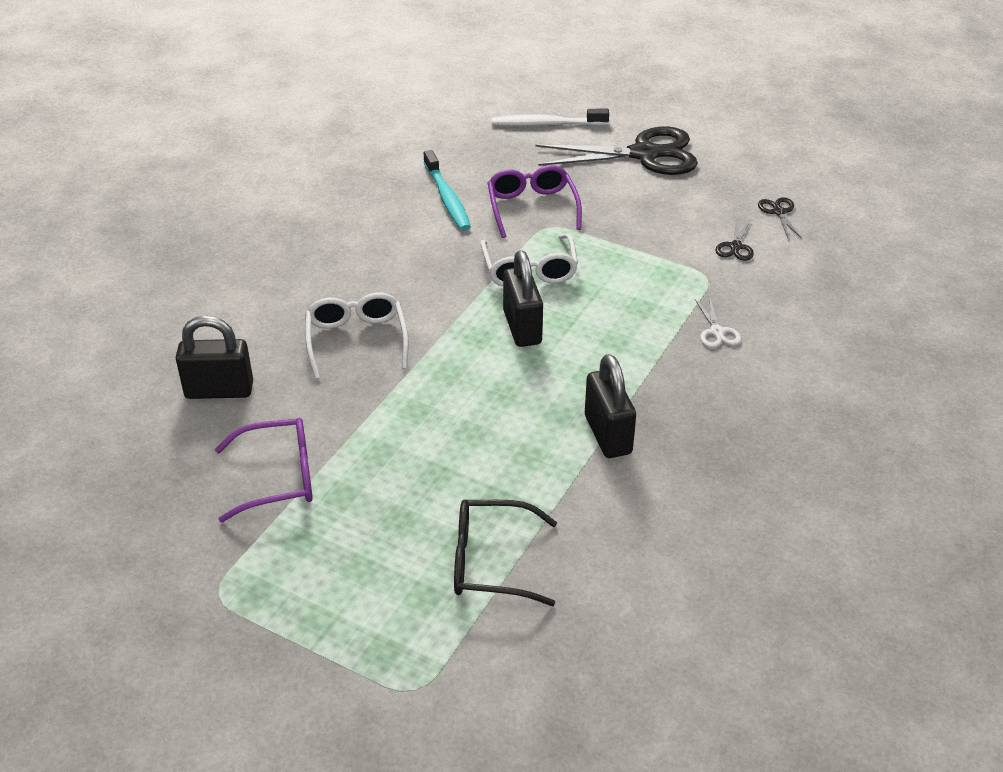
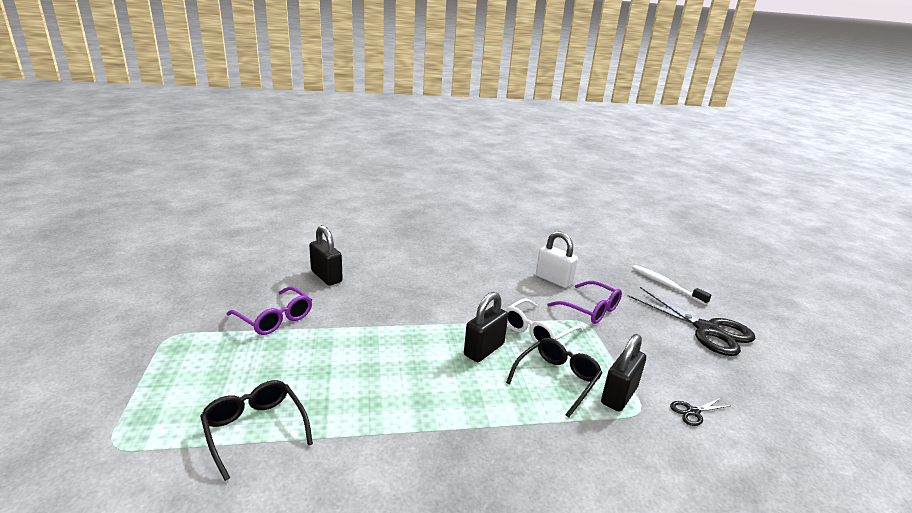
camera: 50 degrees right, 15 degrees down
(356, 340) = (405, 299): white glasses -> none
(447, 198) = (553, 280): turquoise toothbrush -> white padlock
(532, 208) = (590, 309): purple glasses -> purple glasses turned 90 degrees clockwise
(607, 435) = (424, 432): black padlock -> black padlock (619, 395)
(617, 303) = (557, 379): none -> black glasses
(717, 332) = (593, 443): white scissors -> none
(778, 212) = (764, 418): black scissors -> none

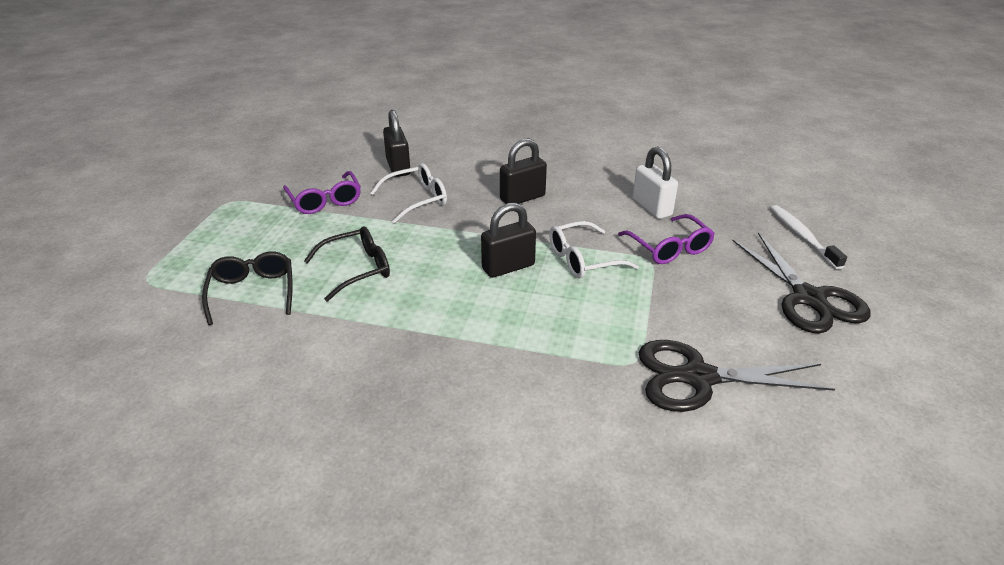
camera: 25 degrees right, 10 degrees up
(363, 303) = (417, 199): none -> white glasses
(557, 379) = (564, 311): black glasses -> black glasses (357, 269)
(619, 395) = (623, 342): black padlock -> black padlock (522, 198)
(693, 412) = (698, 378): black scissors -> black scissors, size x2.42

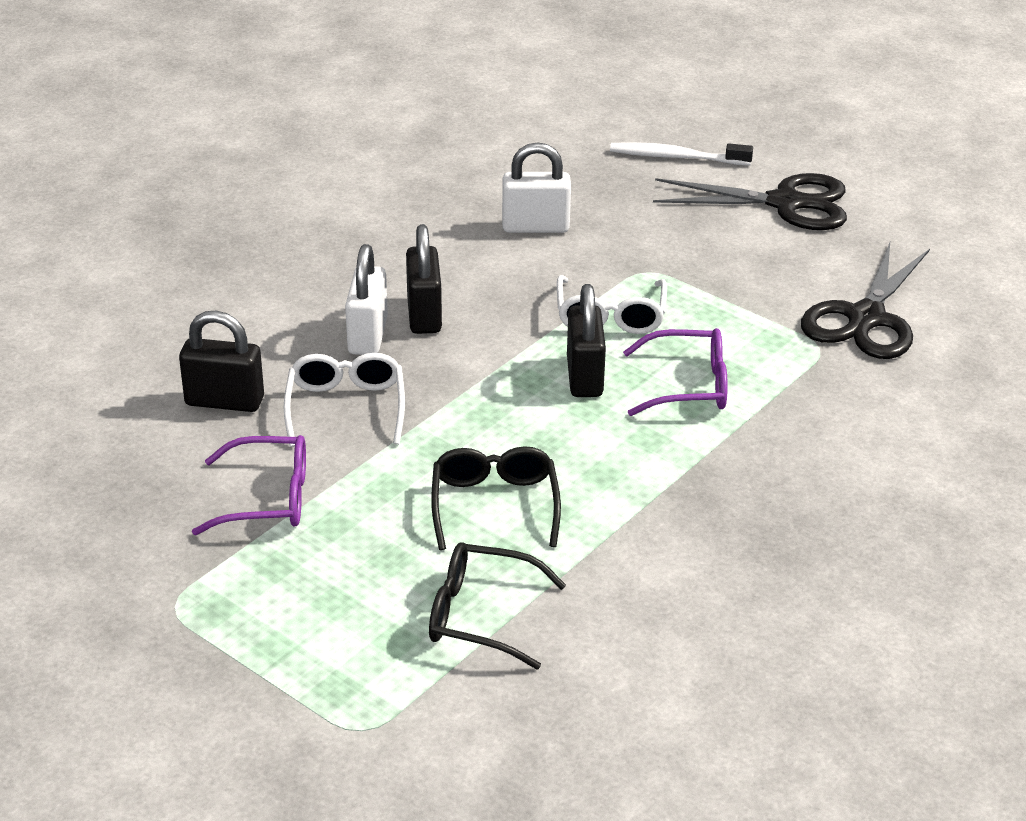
camera: 65 degrees left, 0 degrees up
(487, 187) = (367, 336): none -> white padlock
(669, 248) = (632, 248): purple glasses -> purple glasses (688, 386)

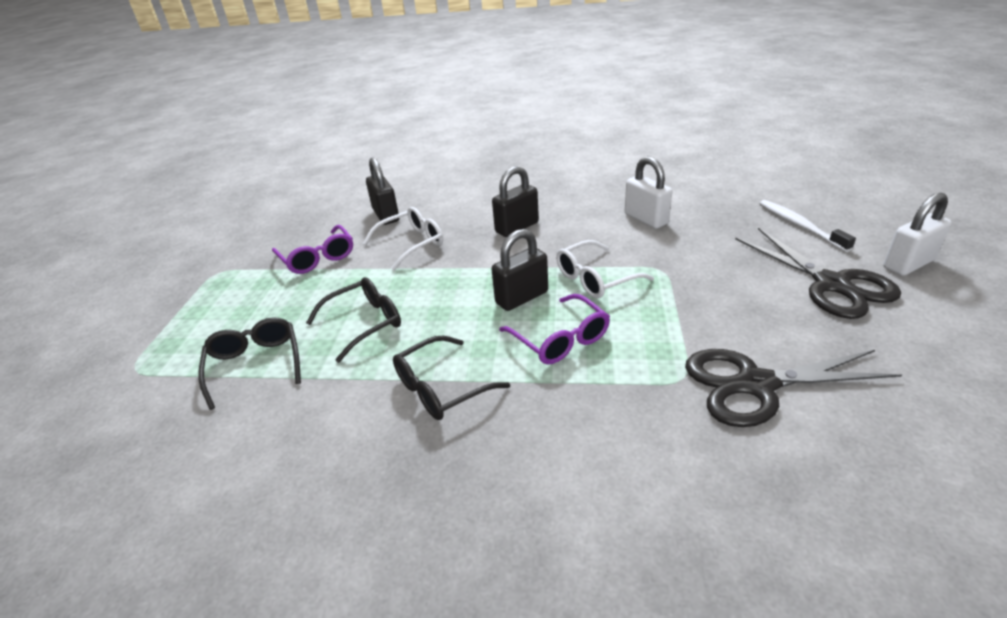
camera: 60 degrees right, 0 degrees up
(367, 336) = (479, 222): white padlock -> white padlock (908, 264)
(681, 490) = (441, 388): none -> black glasses

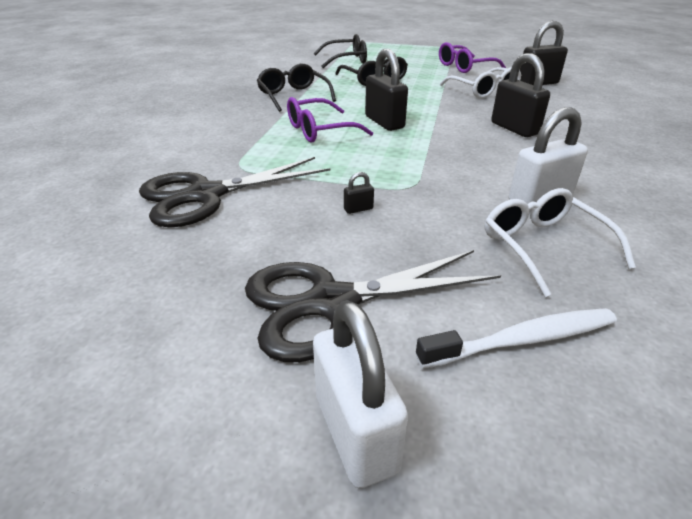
camera: 95 degrees right, 0 degrees up
(595, 279) = (403, 153): white glasses -> white glasses (543, 247)
(713, 290) = (358, 209): none -> black padlock
(755, 385) = (206, 195): black scissors -> black scissors turned 120 degrees counterclockwise

